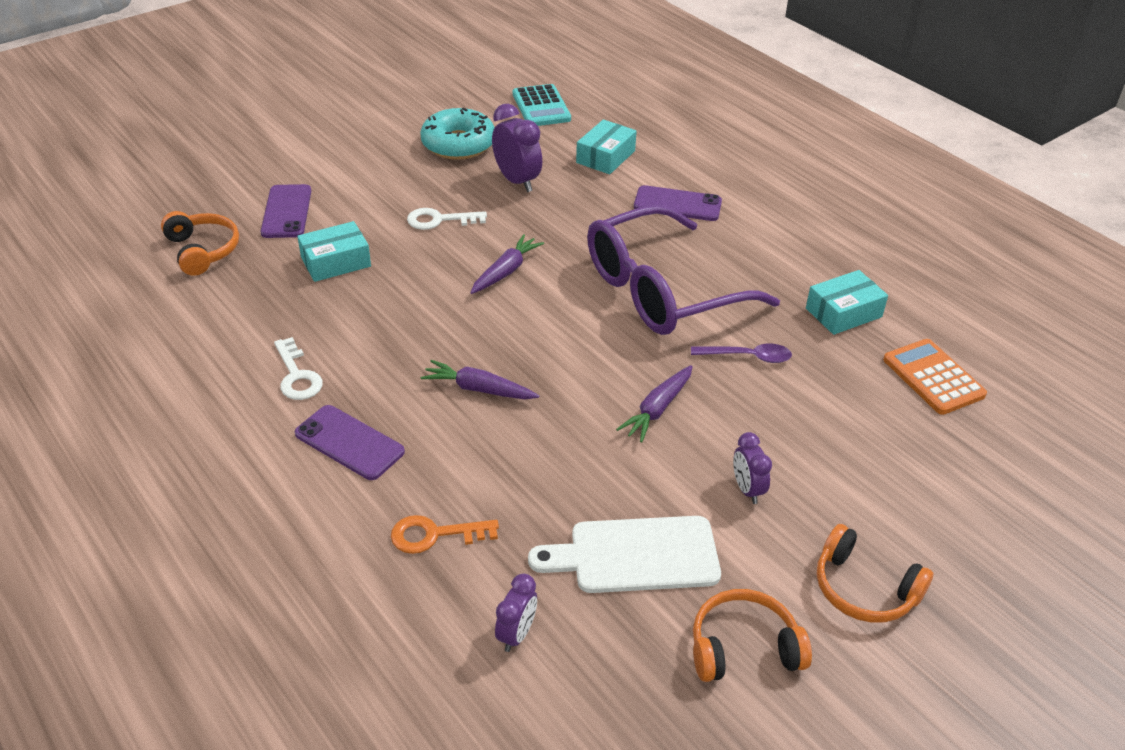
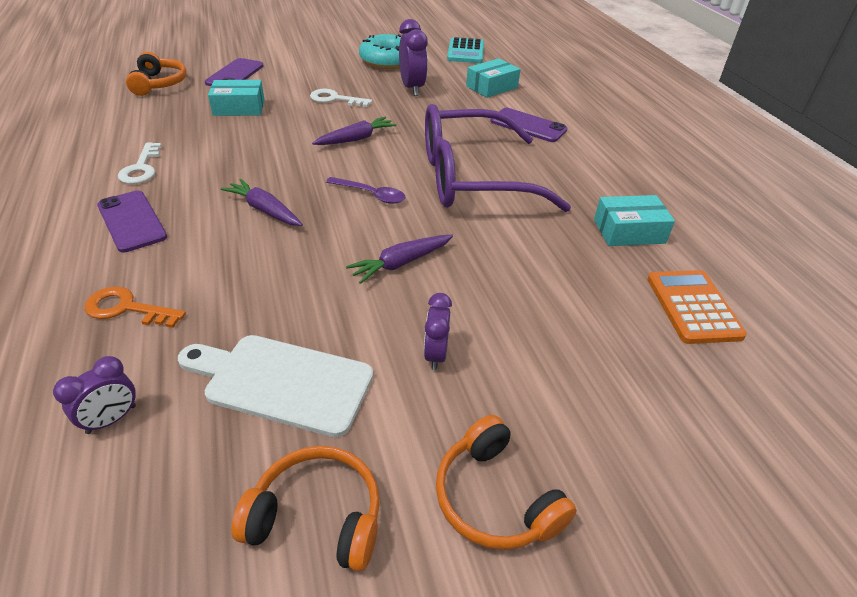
camera: 20 degrees right, 0 degrees up
(747, 357) = (514, 243): purple spoon -> purple spoon (371, 195)

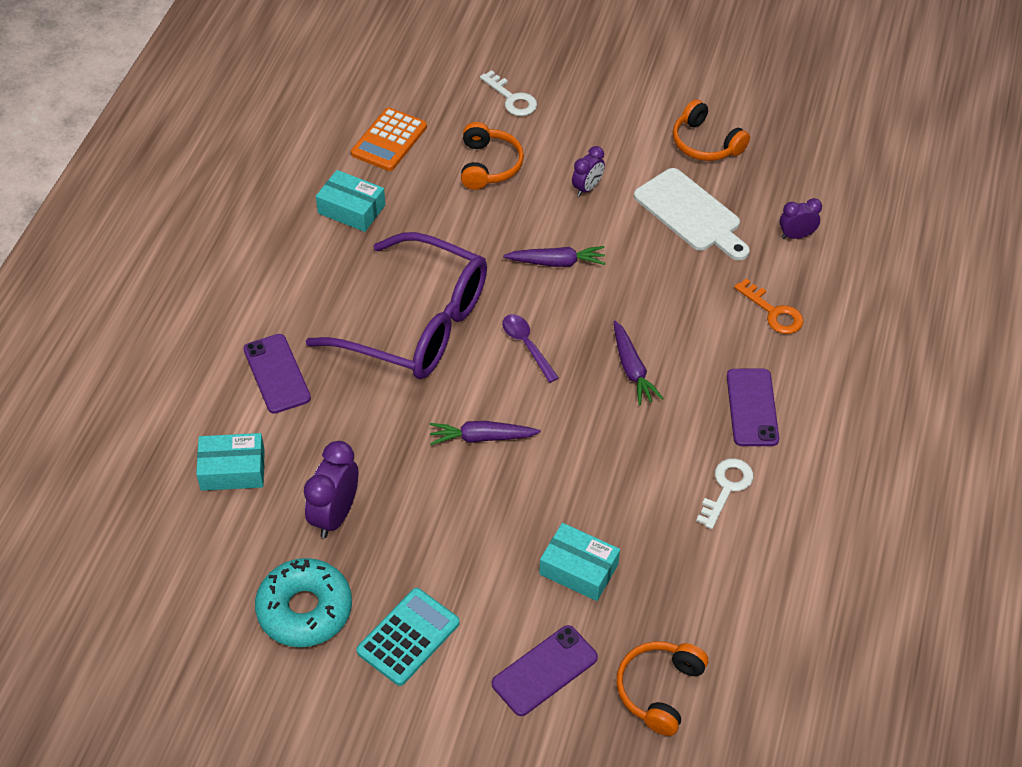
camera: 145 degrees left, 10 degrees up
(335, 99) = (450, 534): white key -> white key (512, 98)
(465, 52) = (167, 584): turquoise calculator -> turquoise calculator (408, 637)
(495, 498) = (615, 112): orange headphones -> orange headphones (488, 165)

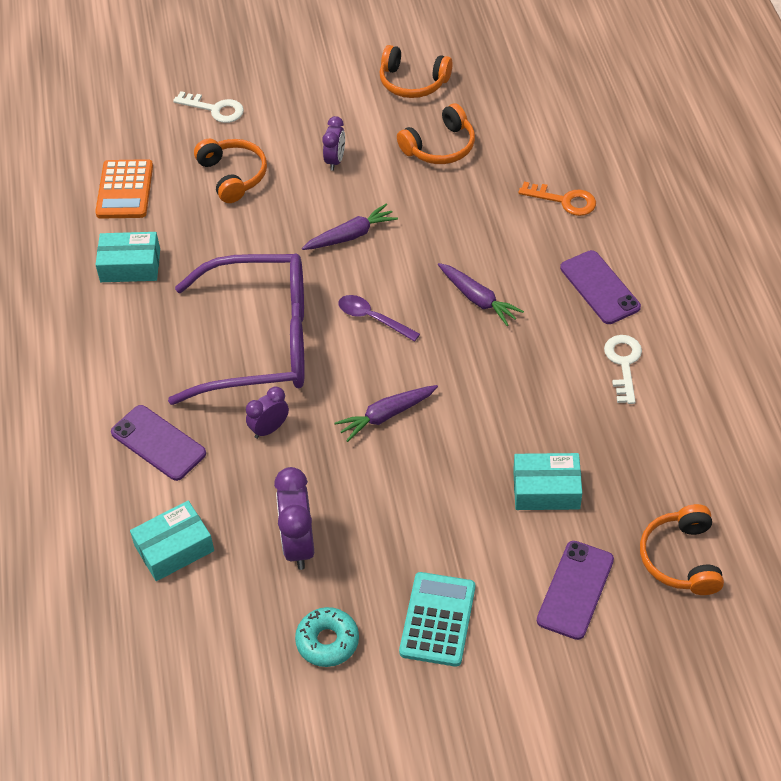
camera: 25 degrees left, 0 degrees up
(305, 610) = (327, 641): turquoise donut -> turquoise donut, size x0.64
(690, 214) = (440, 146): white cutting board -> orange headphones
(796, 235) = (540, 129): purple clock -> purple clock (269, 429)

